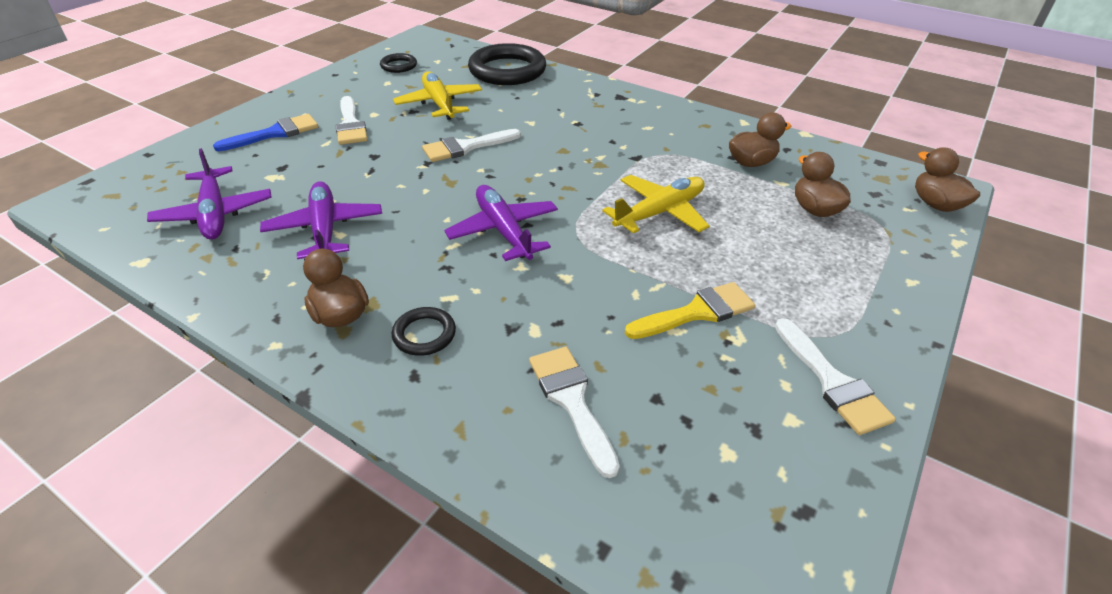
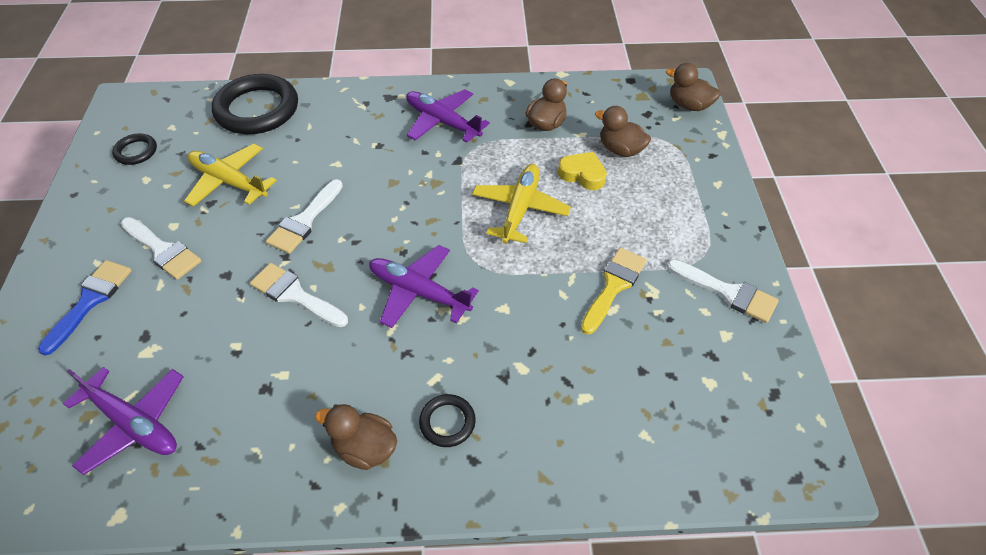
camera: 35 degrees left, 10 degrees up
(325, 229) = (263, 377): purple plane -> purple plane (442, 122)
(572, 401) = (594, 408): white brush -> white brush (295, 295)
(752, 212) = (582, 174): none -> yellow heart

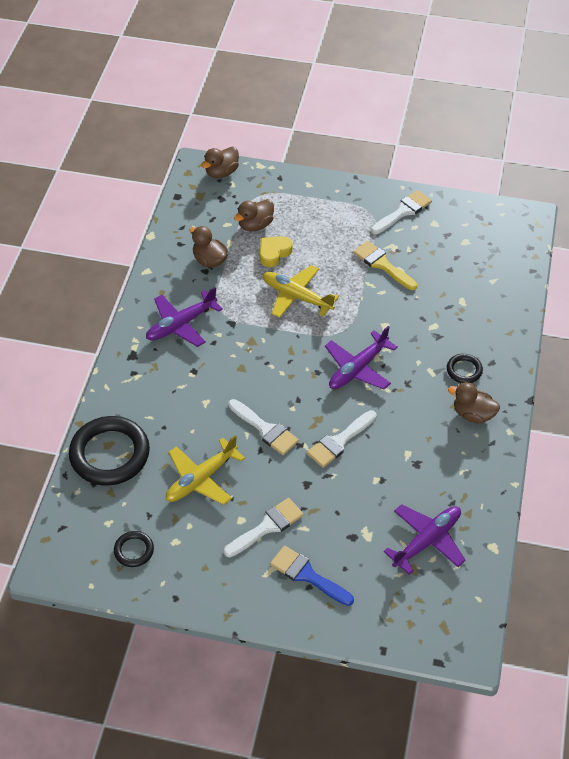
camera: 75 degrees left, 0 degrees up
(364, 448) = (473, 414): brown duck -> brown duck turned 75 degrees clockwise

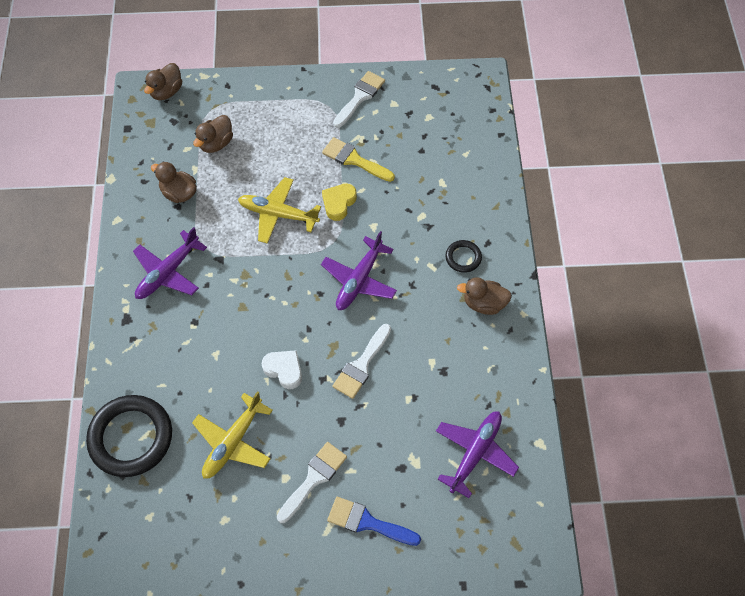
camera: 15 degrees left, 10 degrees up
(134, 550) = (184, 541): black ring -> none
(265, 429) = (284, 370): white brush -> white heart
(274, 253) = (242, 171): yellow heart -> yellow heart (338, 203)

